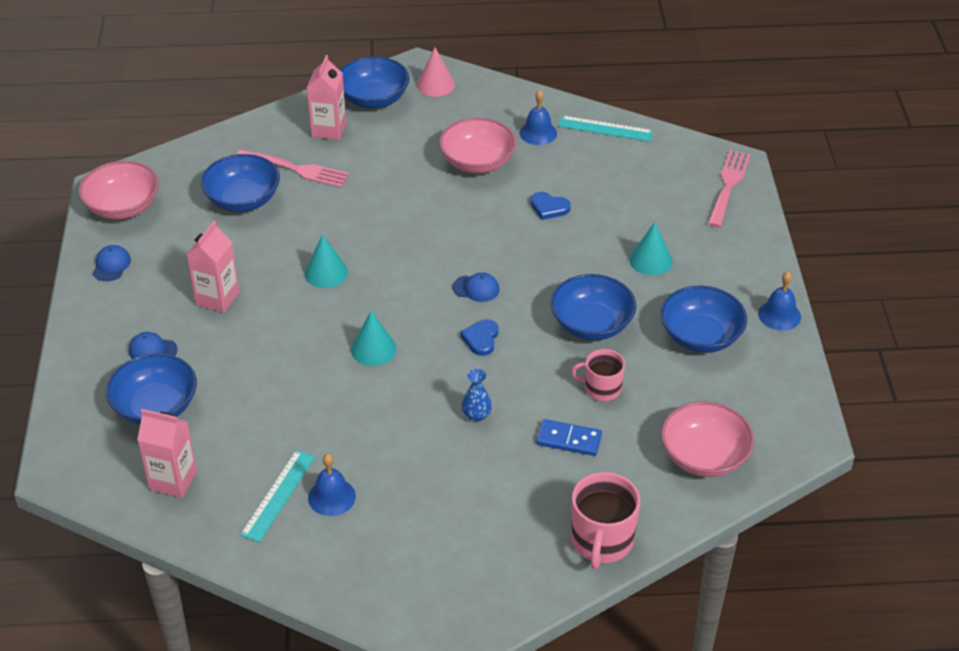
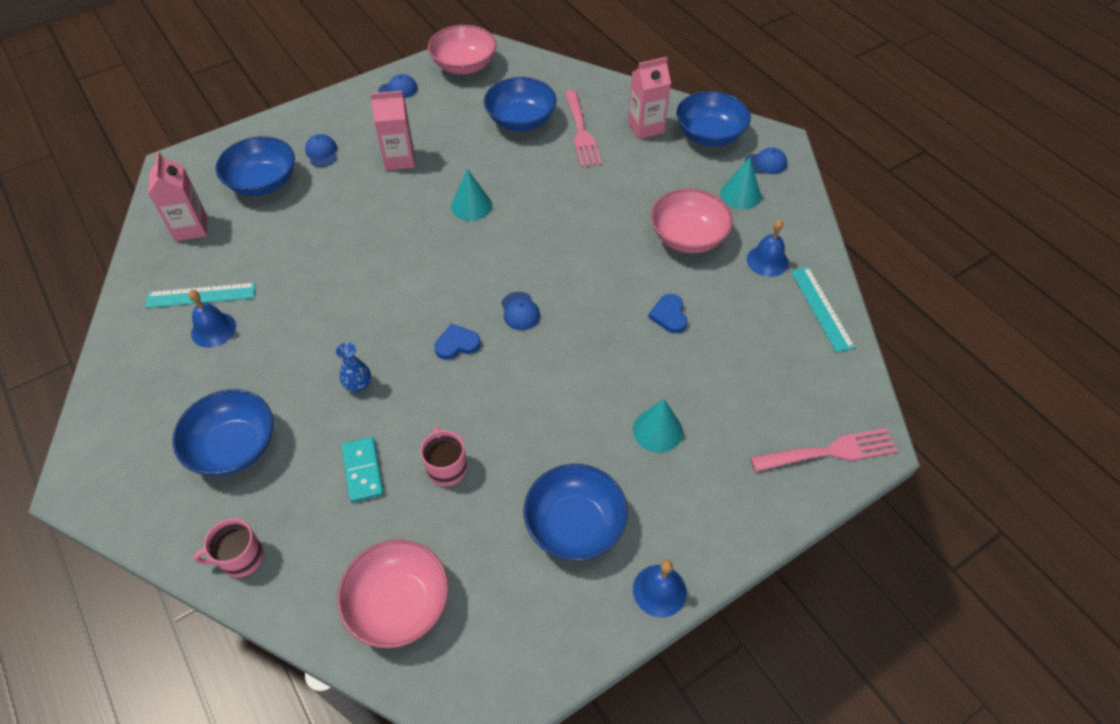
camera: 60 degrees right, 10 degrees up
(373, 349) = (399, 277): turquoise cone -> turquoise cone (740, 194)
(435, 85) = (766, 163): pink cone -> blue cap
(569, 440) = (363, 471): blue domino -> turquoise domino
(591, 324) = (530, 420): blue bowl -> blue bowl (234, 447)
(602, 541) = (241, 558): pink mug -> pink mug, size x0.63

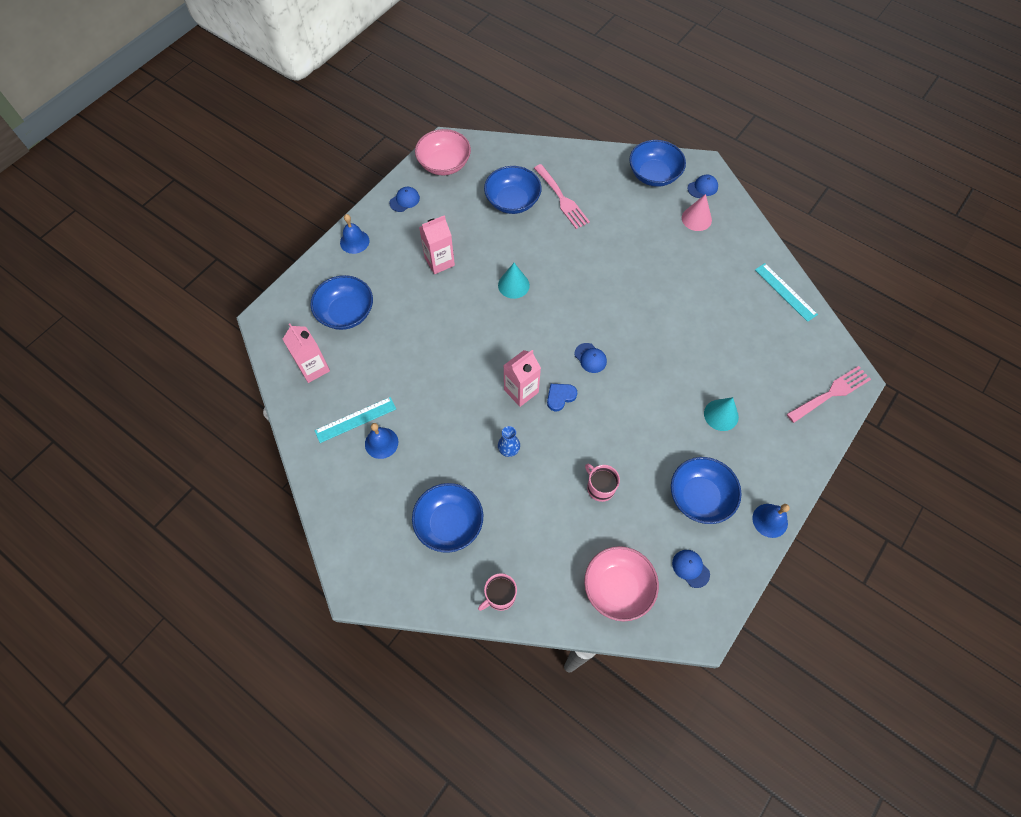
camera: 20 degrees left, 10 degrees up
(322, 152) = (376, 273): blue cap -> blue cap (690, 568)
(363, 471) = (546, 509): turquoise domino -> none
(646, 127) = (606, 181): pink carton -> pink carton (521, 391)
(669, 315) = (691, 329): blue heart -> none
(688, 237) = (676, 264): pink bowl -> none
(740, 194) = (696, 219): turquoise cone -> pink cone
(767, 261) = (736, 266): blue bell -> blue bell (354, 241)

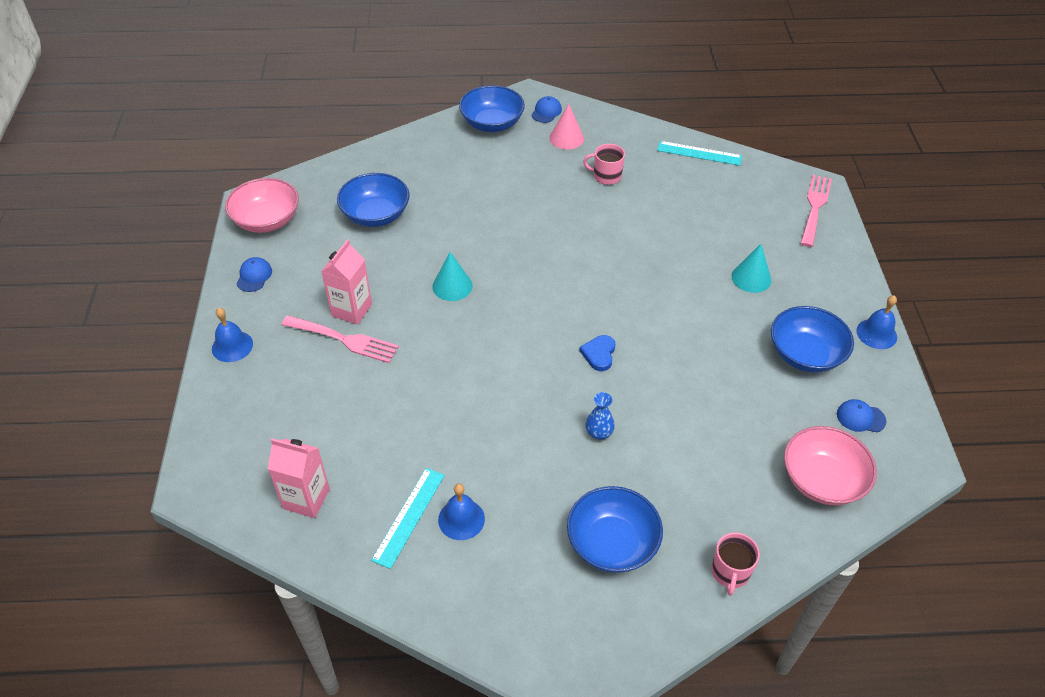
camera: 40 degrees left, 15 degrees down
(346, 313) = (291, 420): blue bowl -> none
(521, 391) = (556, 373): pink carton -> none
(562, 199) = (424, 187): pink fork -> pink fork (344, 339)
(590, 358) = (592, 303): blue cap -> none
(600, 487) = (716, 406): pink mug -> pink mug (606, 176)

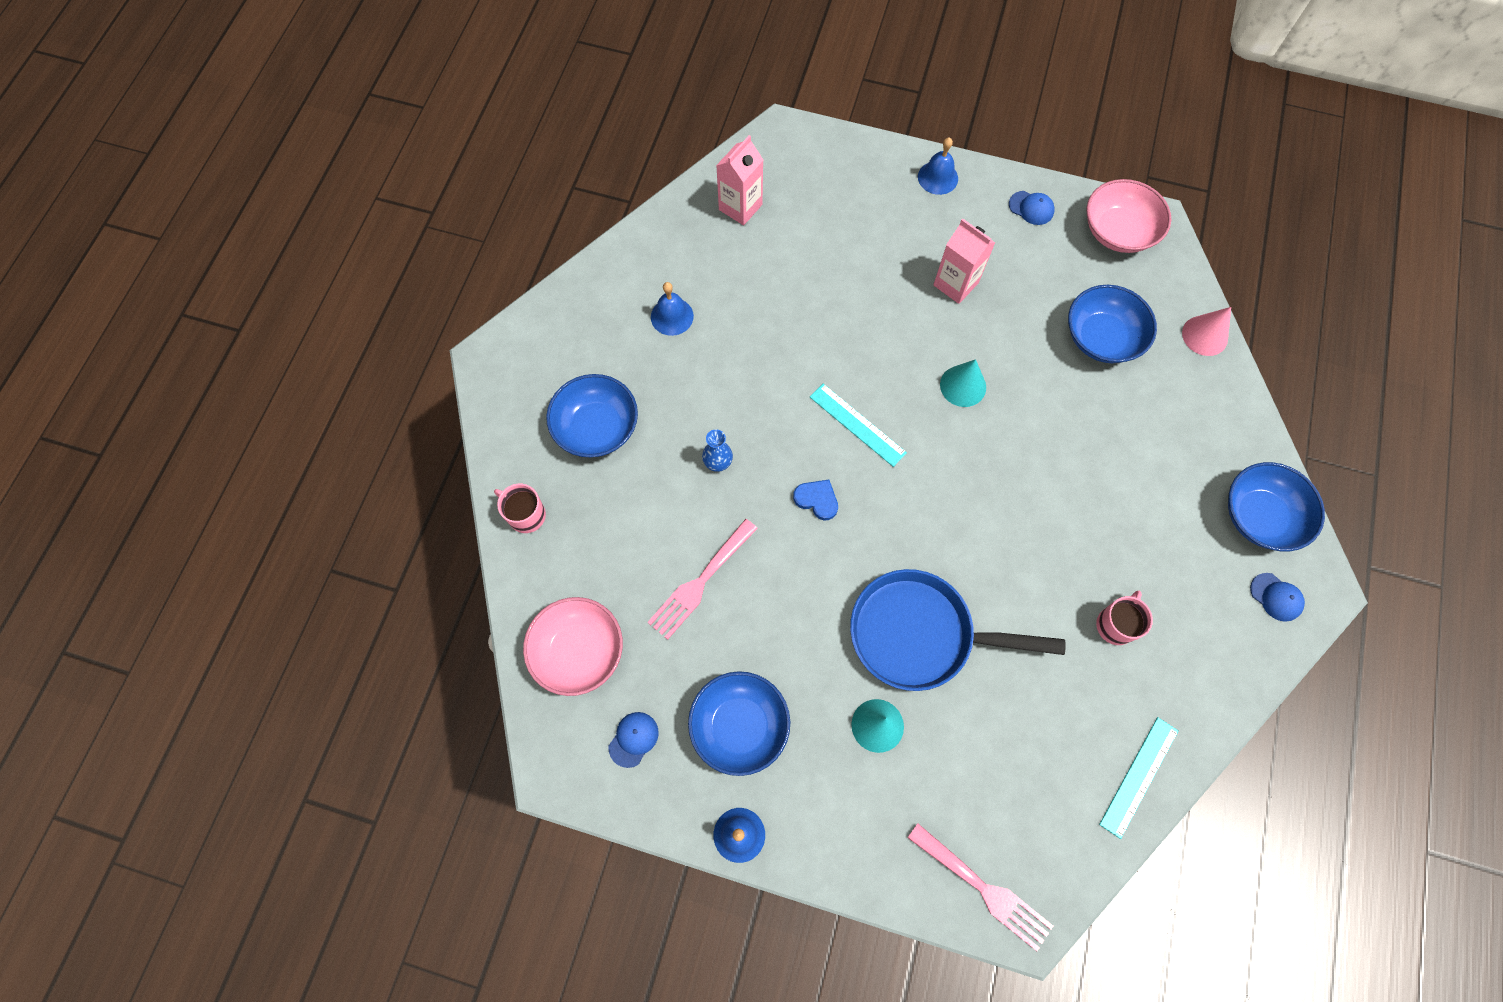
camera: 110 degrees right, 20 degrees up
(344, 339) = (916, 270): pink fork -> pink fork (700, 582)
(409, 517) = (691, 277): turquoise ruler -> turquoise ruler (857, 424)
(566, 138) = (1209, 603): pink cone -> pink cone (1205, 335)
(672, 270) = (919, 634): none -> blue pan

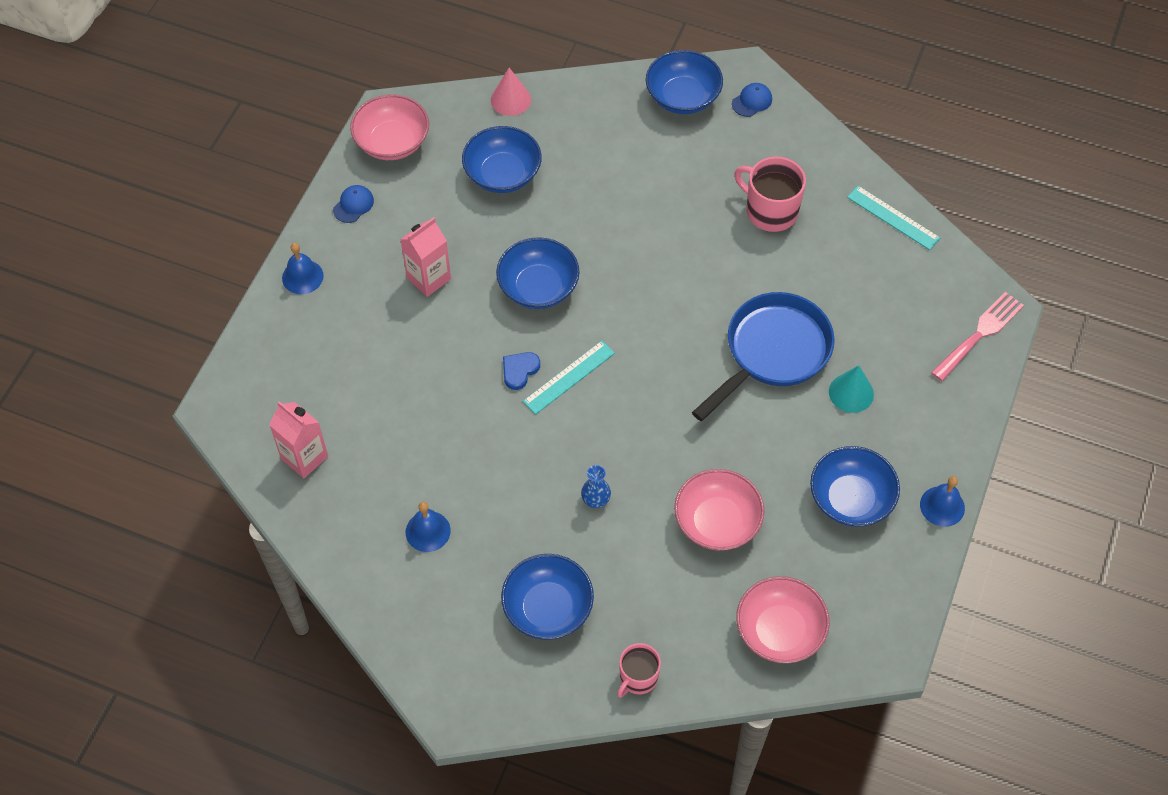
camera: 85 degrees left, 10 degrees down
(633, 739) = (861, 586): blue cap -> none
(700, 582) = (717, 522): pink fork -> pink bowl
(817, 500) = (642, 418): blue heart -> blue heart (519, 370)
(919, 634) = (773, 352): blue pan -> blue pan turned 150 degrees counterclockwise
(963, 386) = (538, 287): turquoise cone -> blue bowl
(1115, 625) = (770, 211): pink mug -> pink mug, size x1.59

